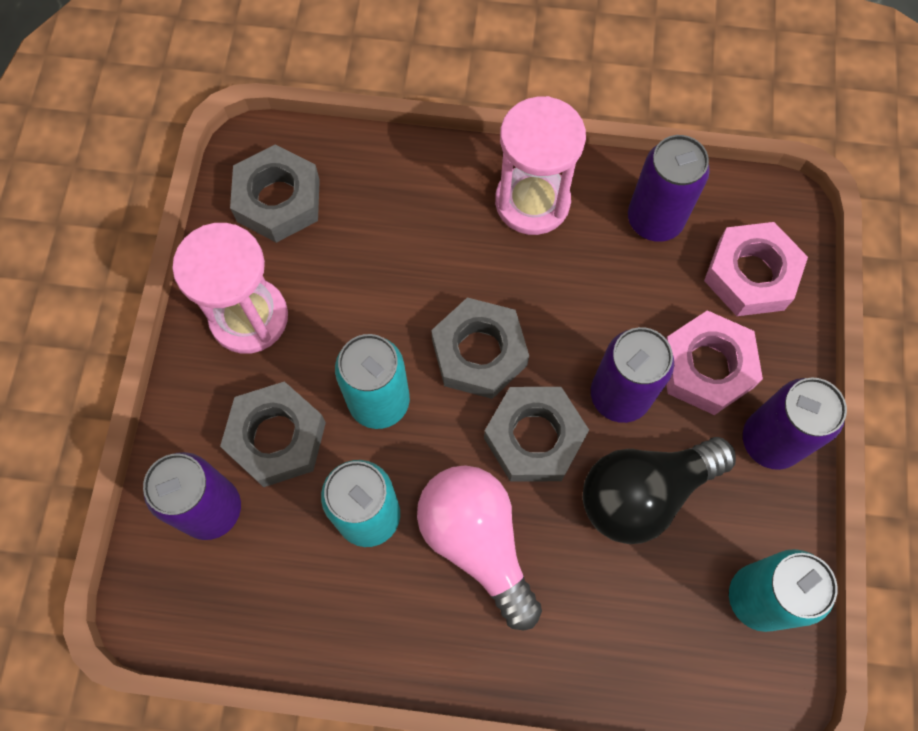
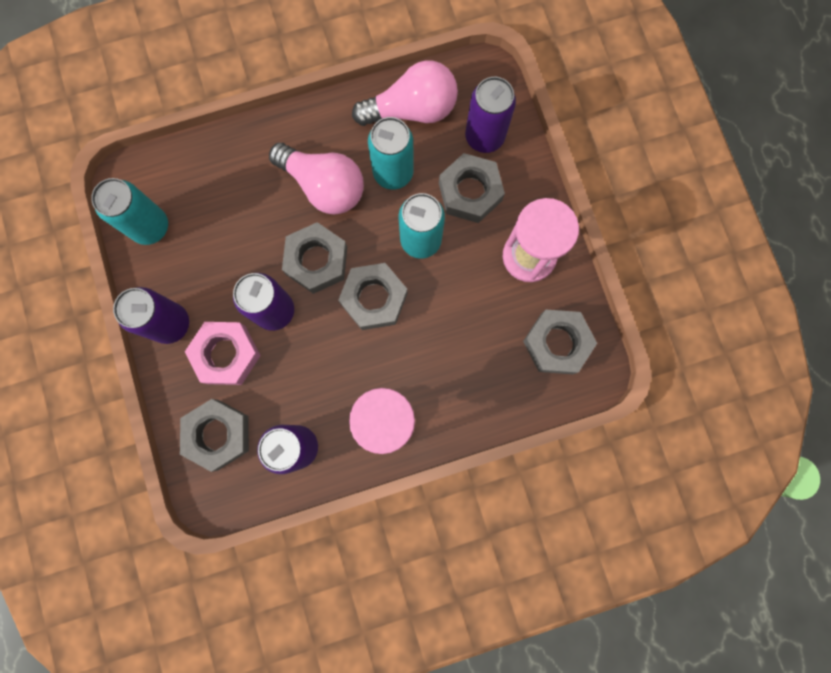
camera: 155 degrees right, 10 degrees up
(291, 602) = (412, 110): none -> pink light bulb
(644, 493) = (237, 257): black light bulb -> none
(750, 275) = (218, 434): pink nut -> grey nut

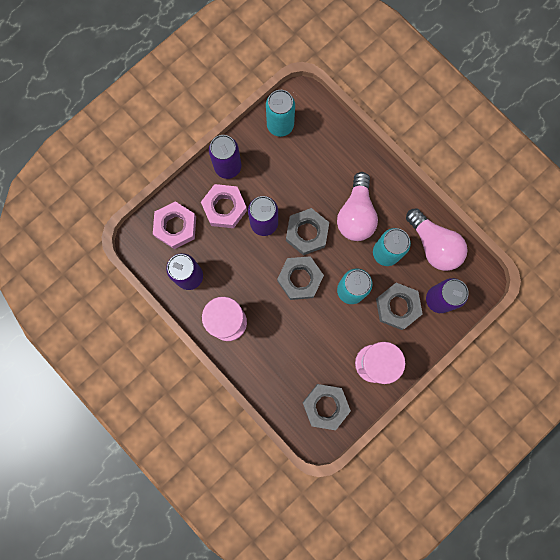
camera: 65 degrees right, 0 degrees up
(218, 434) = (176, 227): grey nut -> pink nut

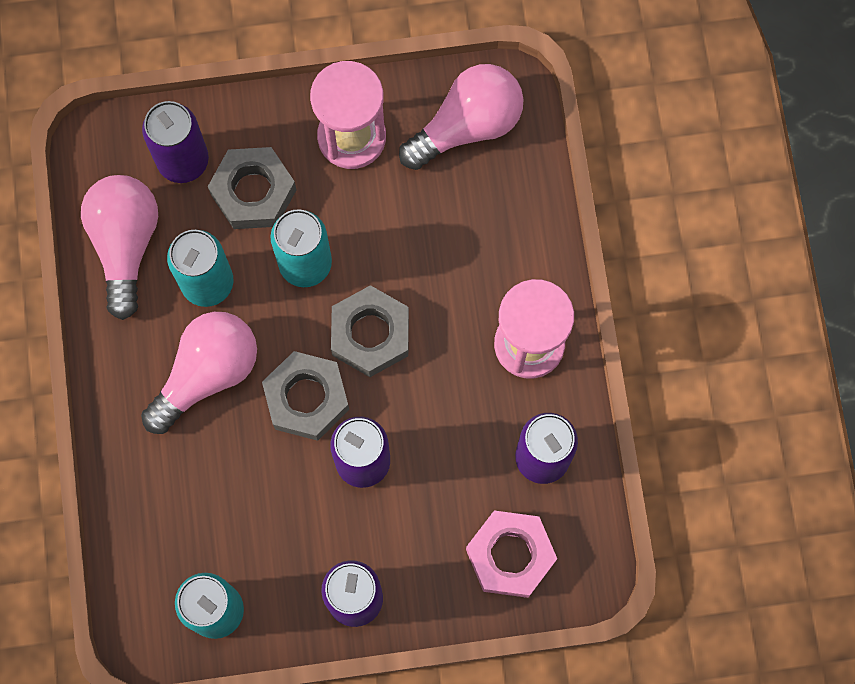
camera: 145 degrees left, 5 degrees down
(224, 208) = (409, 532): pink nut -> none
(325, 406) = (467, 126): grey nut -> pink light bulb

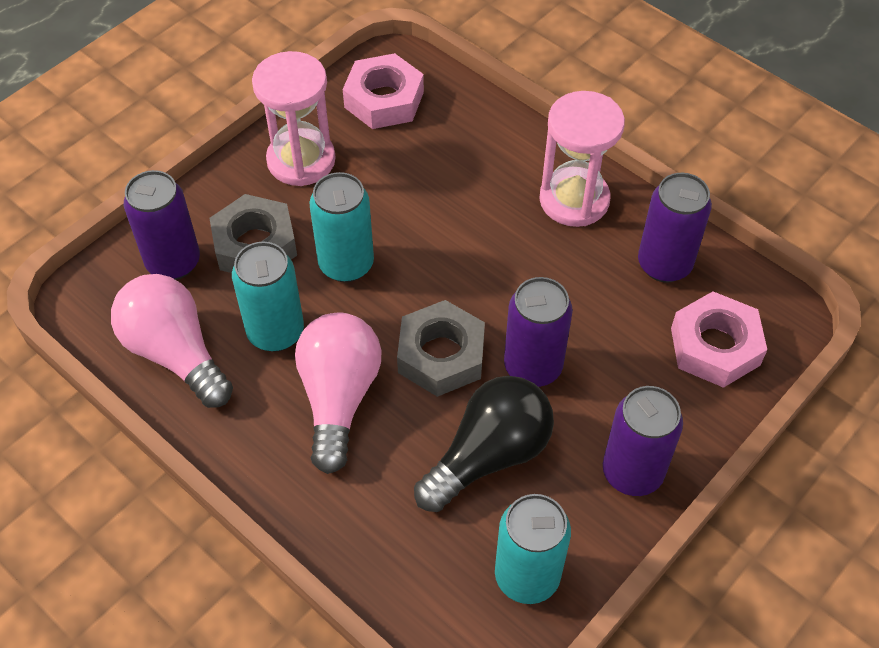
camera: 40 degrees left, 20 degrees down
(270, 504) = (489, 455): none -> black light bulb
(370, 334) = (447, 275): grey nut -> none
(467, 126) = (384, 100): pink light bulb -> pink nut

